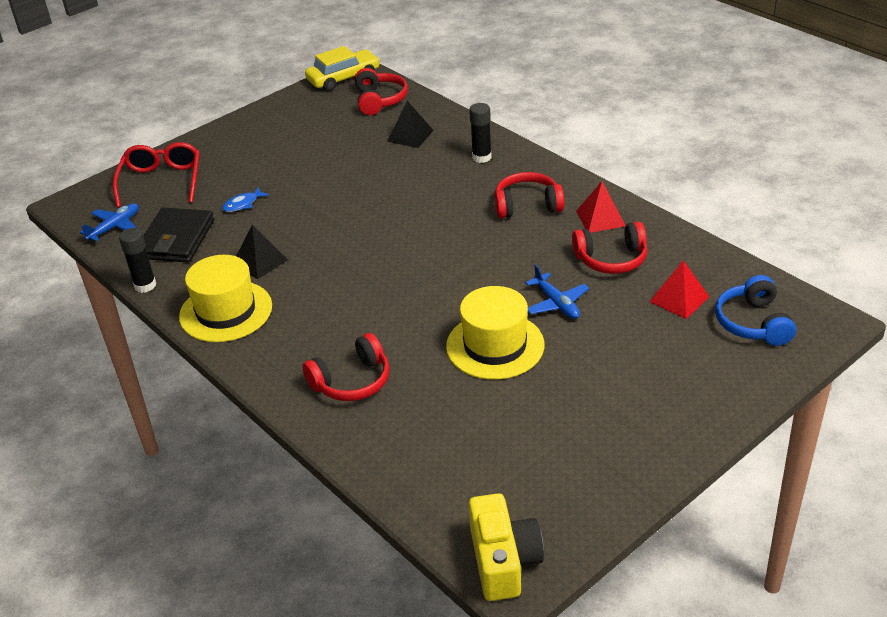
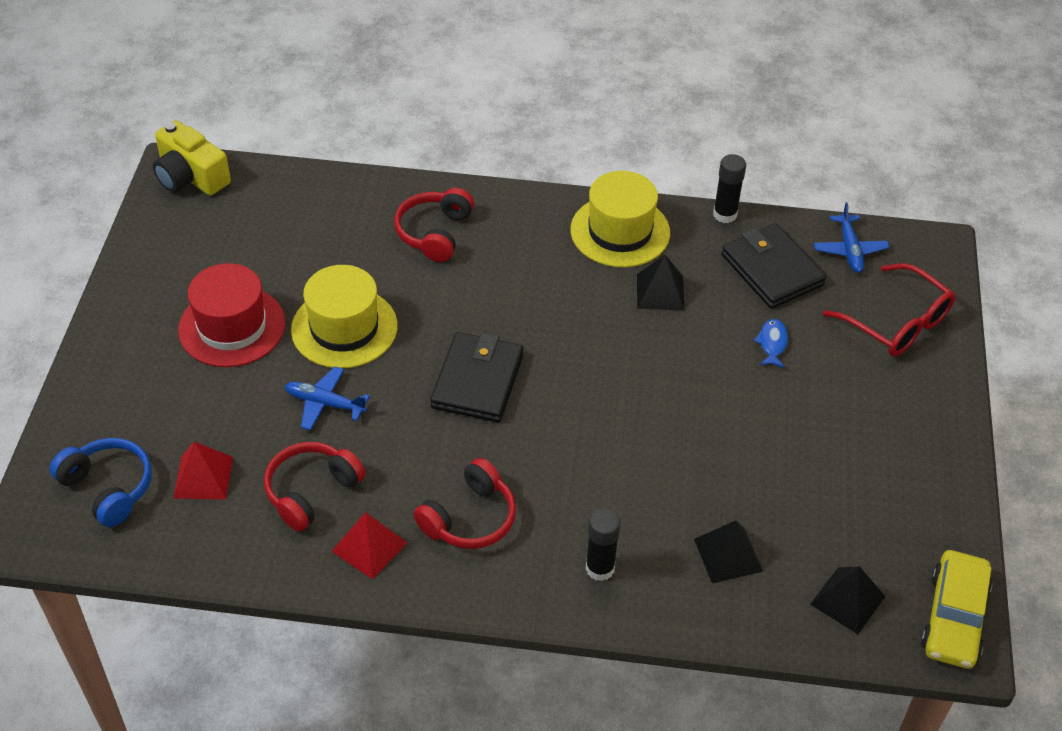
camera: 135 degrees right, 10 degrees up
(379, 100) = (847, 600): red headphones -> black pyramid
(441, 268) = (477, 381): none -> black wallet
(580, 390) = (232, 326): none -> red hat

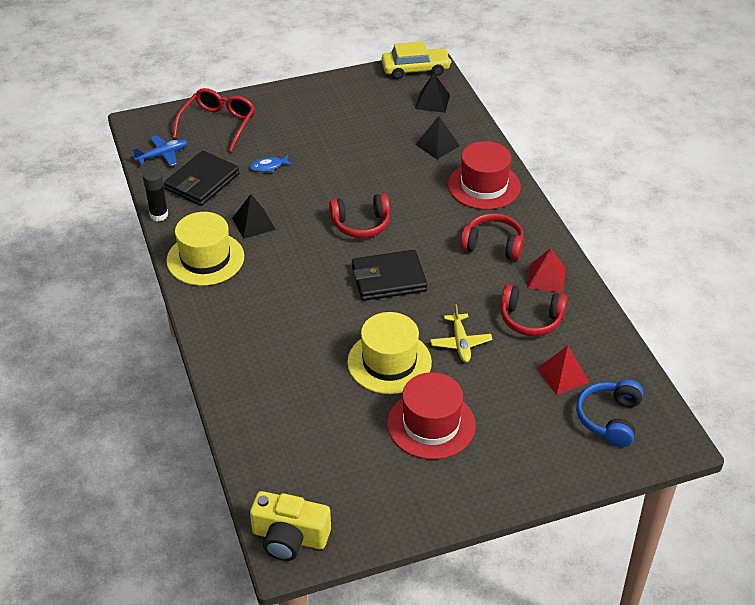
camera: 115 degrees left, 5 degrees down
(190, 176) = (289, 537): yellow camera -> yellow camera turned 90 degrees clockwise
(325, 403) = (460, 343): blue plane -> yellow plane
(434, 233) = (264, 352): red headphones -> red headphones (361, 224)
(600, 568) = (484, 186): black glue stick -> red hat

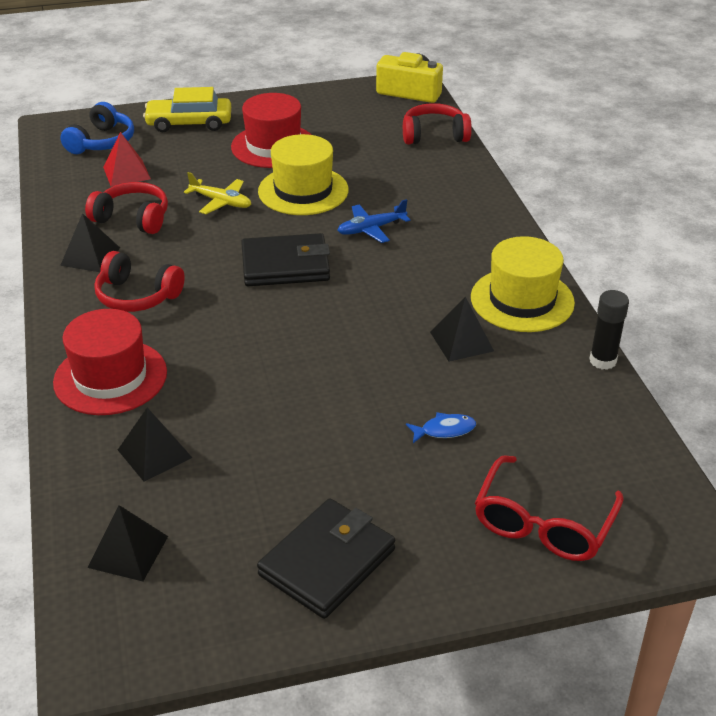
camera: 175 degrees left, 5 degrees down
(163, 155) = (628, 463): blue plane -> blue plane (371, 229)
(202, 182) = (549, 409): black wallet -> black wallet (327, 562)
(361, 224) = (308, 332): red headphones -> red headphones (434, 135)
(415, 69) = (132, 646): yellow car -> yellow car (189, 123)
(460, 343) = (221, 202): yellow plane -> yellow plane turned 120 degrees clockwise
(546, 278) = (90, 256): red pyramid -> black pyramid

